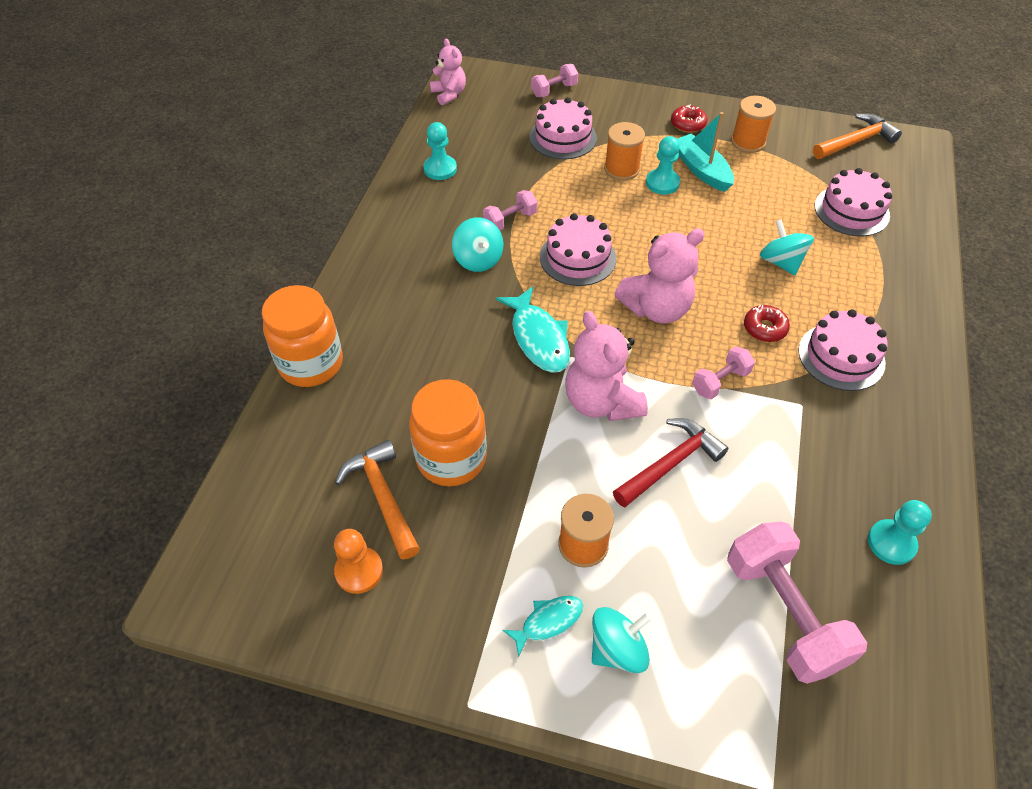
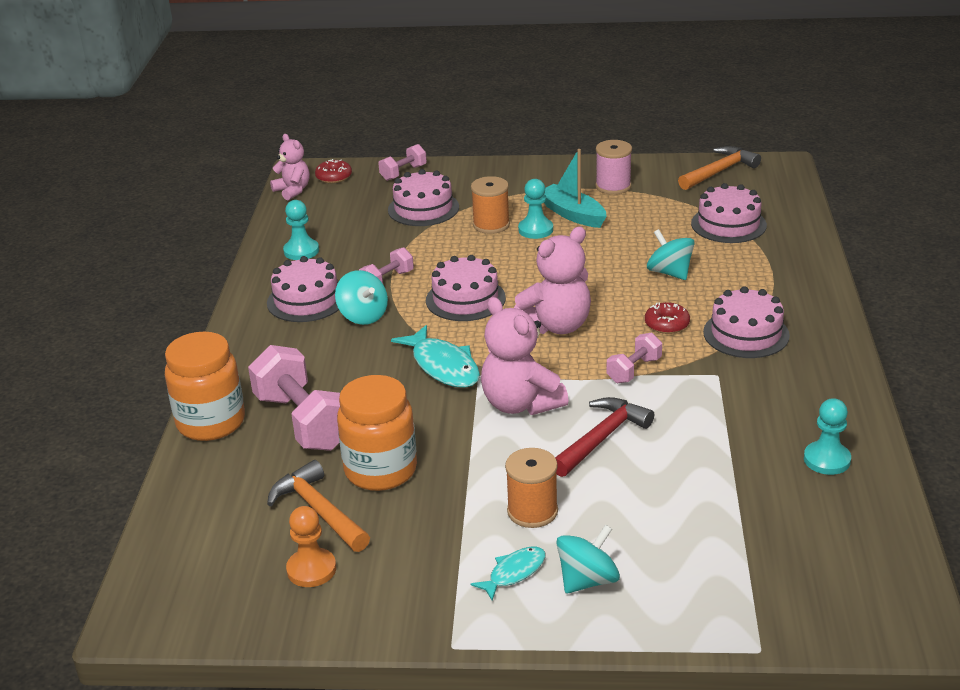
camera: 10 degrees left, 20 degrees down
(431, 230) = (306, 300): none -> pink cake
(688, 124) = (549, 181): red donut -> red donut (334, 177)
(748, 142) = (613, 186): orange spool -> pink spool
(783, 613) = (738, 526): pink dumbbell -> pink dumbbell (303, 422)

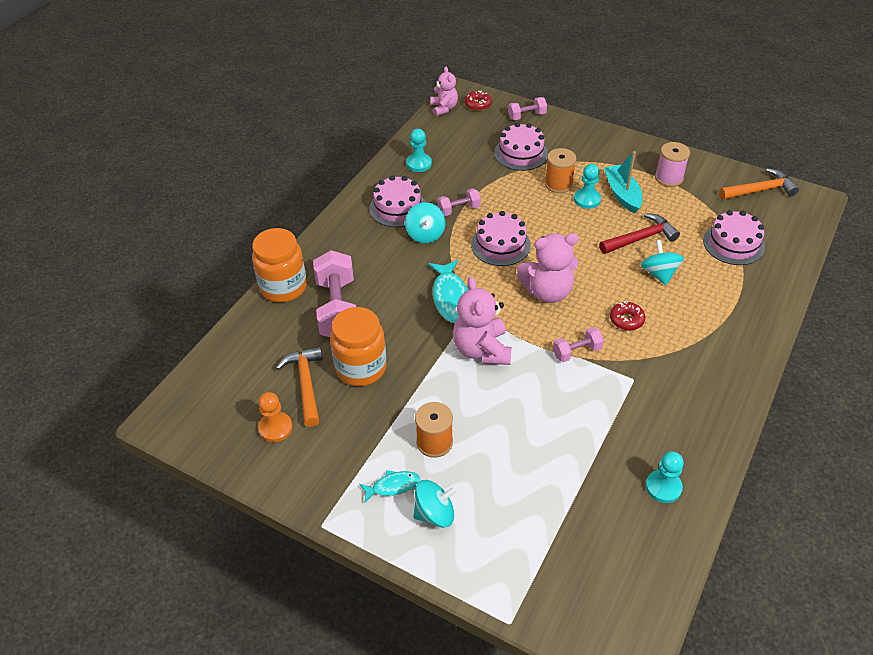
camera: 25 degrees right, 15 degrees up
(601, 438) = (517, 401): red hammer -> red hammer (640, 238)
(746, 334) = (679, 351): pink cake -> none

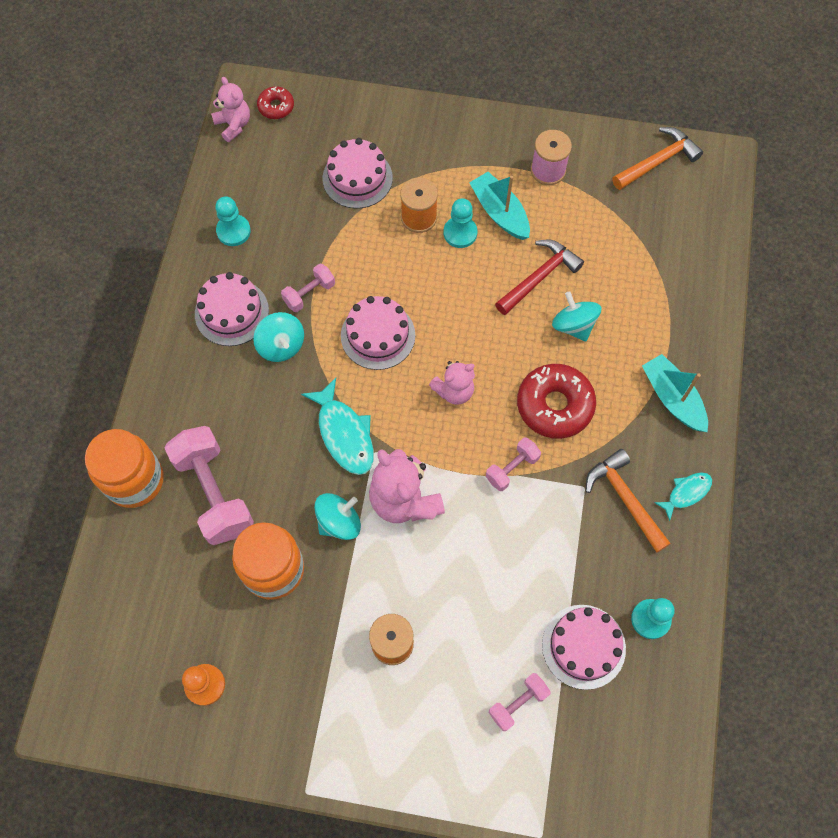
camera: 20 degrees left, 20 degrees up
(306, 384) = (217, 613): orange hammer -> orange hammer (625, 499)
(393, 486) = (366, 716): turquoise fish -> turquoise fish (686, 493)
(435, 513) = (423, 734): turquoise spinning top -> turquoise spinning top (339, 522)
(526, 116) = (345, 111): pink dumbbell -> pink dumbbell (518, 703)
(547, 291) = (454, 391): pink teddy bear -> pink teddy bear, size x0.62
(626, 320) = (554, 405): red donut -> red donut, size x1.88
(729, 339) = (672, 398): none -> turquoise boat
(733, 244) = (646, 255): pink cake -> pink cake (583, 646)

